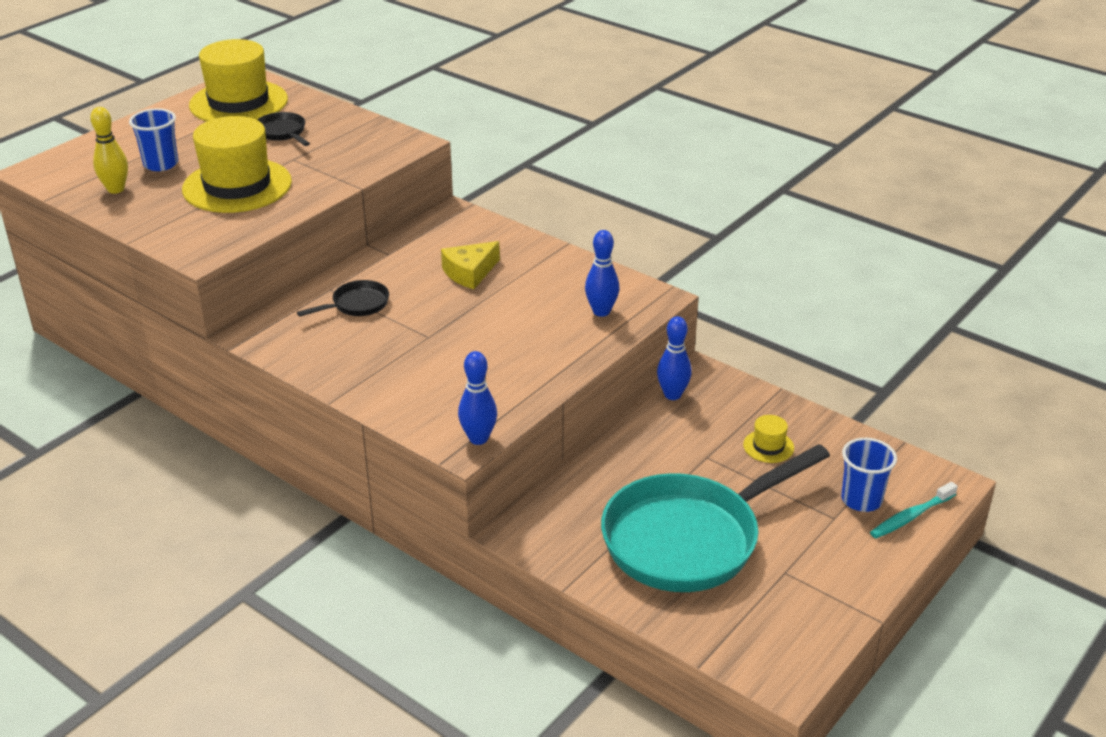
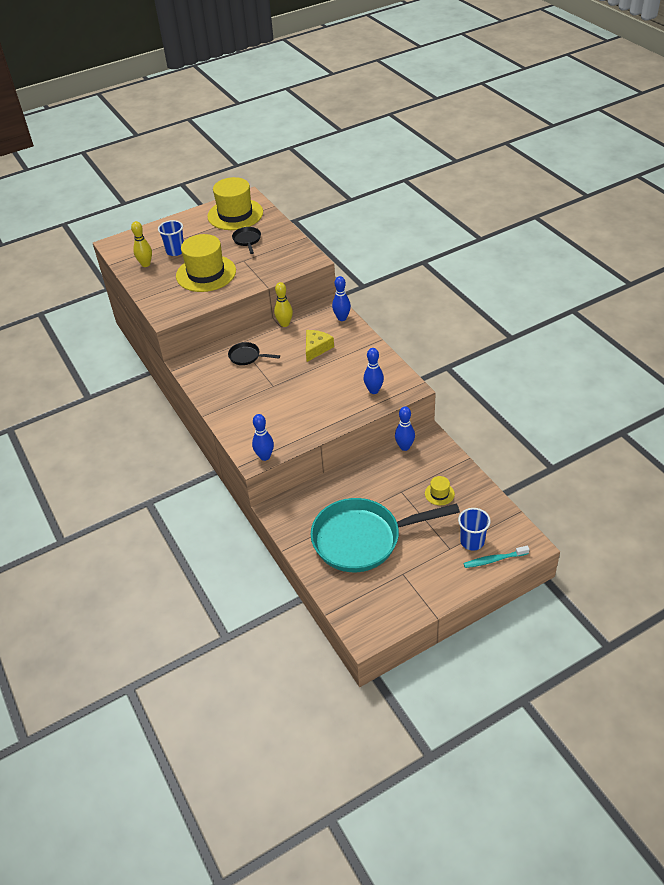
camera: 25 degrees right, 10 degrees up
(356, 305) = (247, 357): black pan -> black pan turned 150 degrees counterclockwise
(394, 249) = (284, 324): none -> yellow bowling pin
(469, 273) = (316, 348): yellow cheese -> yellow cheese turned 135 degrees clockwise
(485, 226) = (342, 318): none -> blue bowling pin

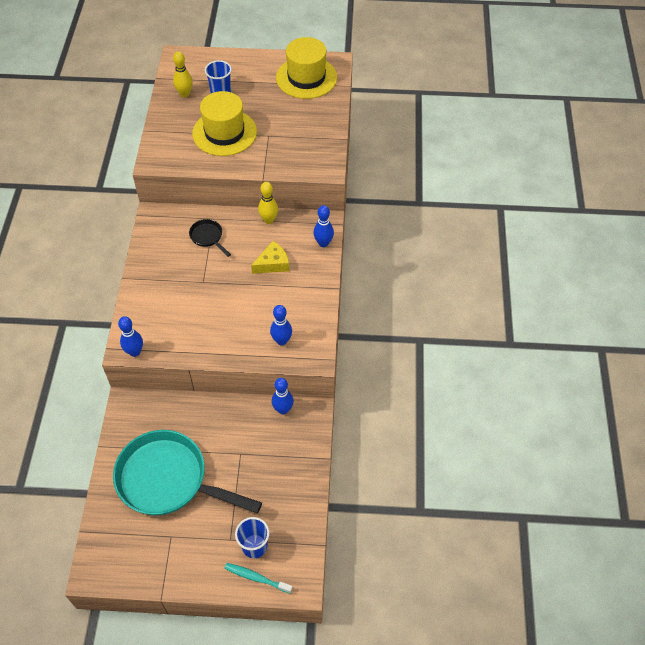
camera: 30 degrees right, 10 degrees up
(247, 240) = (291, 114): black pan -> none
(439, 494) = (270, 478): yellow hat -> none

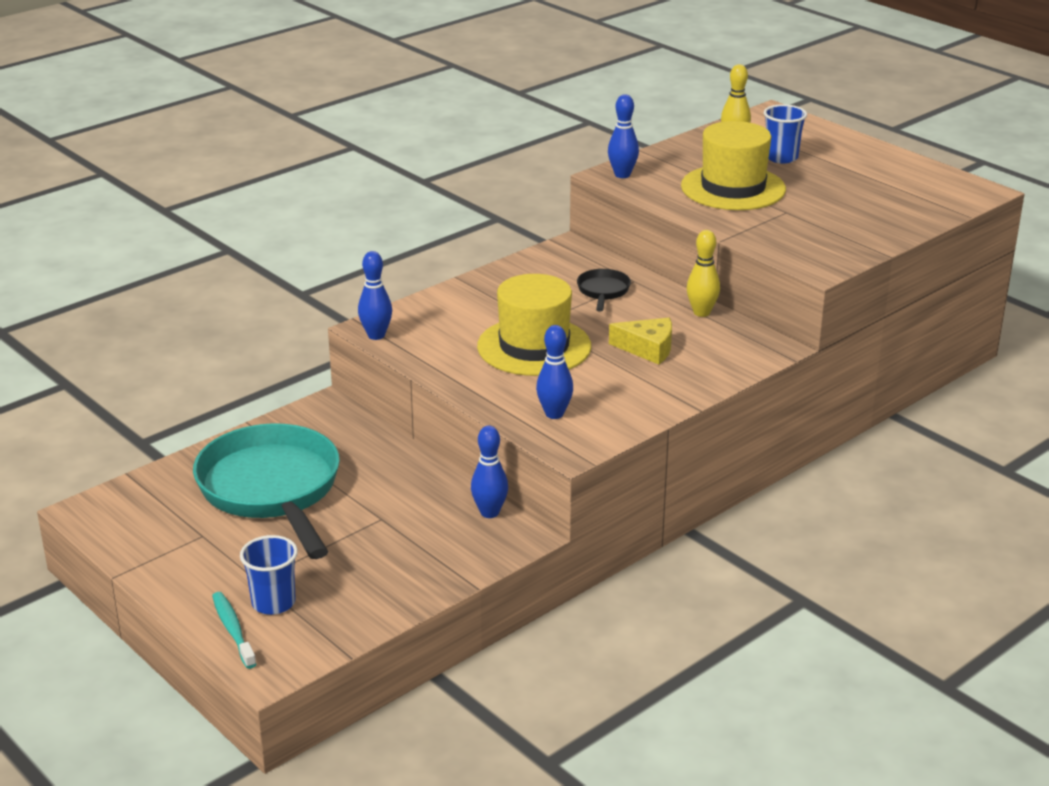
camera: 45 degrees right, 25 degrees down
(306, 78) = (918, 188): yellow hat -> yellow hat (534, 347)
(323, 243) = (742, 363): blue bowling pin -> blue bowling pin (622, 175)

